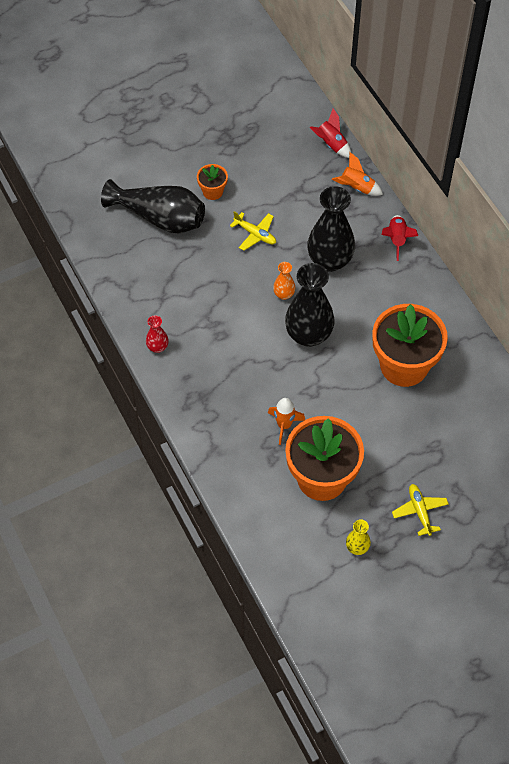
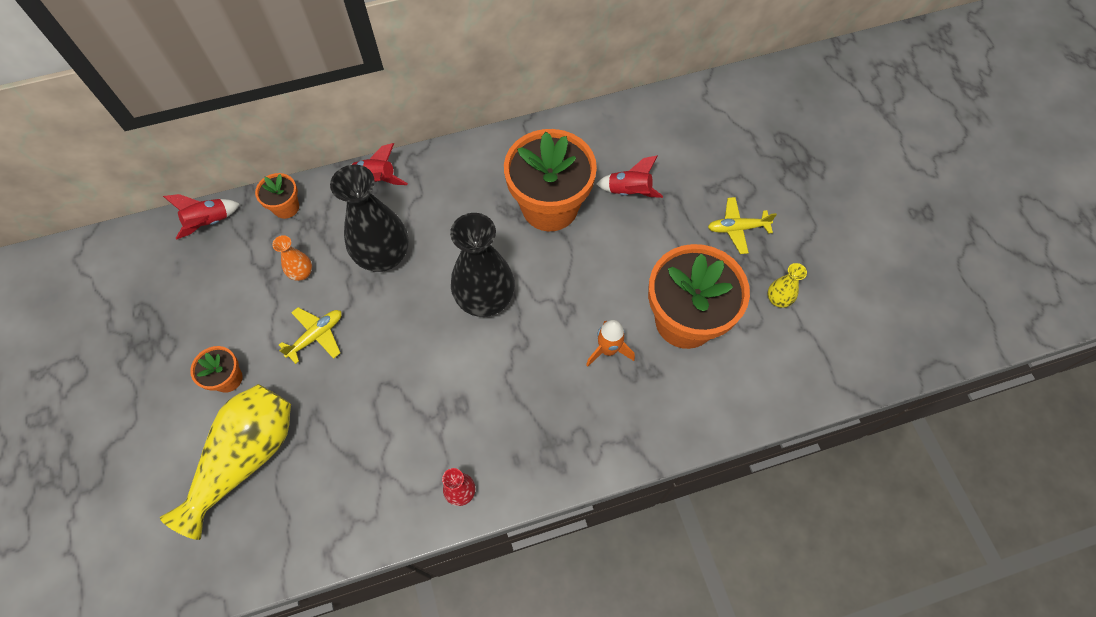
camera: 80 degrees left, 5 degrees up
(159, 218) = (246, 458): black vase -> yellow vase
(284, 294) = (419, 317): orange vase -> orange vase (302, 273)
(356, 188) = (286, 207): orange rocket -> orange flower pot
(435, 423) = (629, 192): none -> red rocket

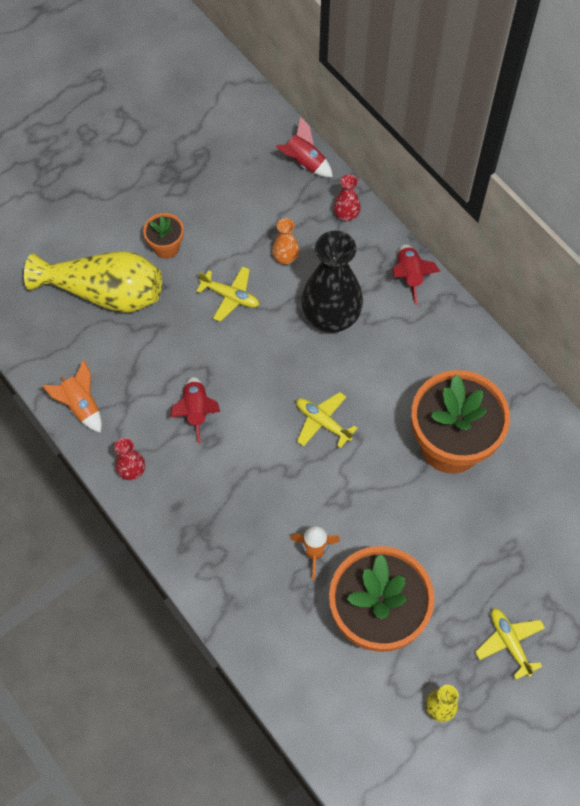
camera: 70 degrees right, 0 degrees up
(286, 207) = (346, 215): orange flower pot -> red vase
(365, 523) = (81, 405): none -> orange rocket
(485, 299) = (322, 422): black vase -> yellow plane
(629, 192) = (504, 517): red rocket -> red rocket (196, 411)

